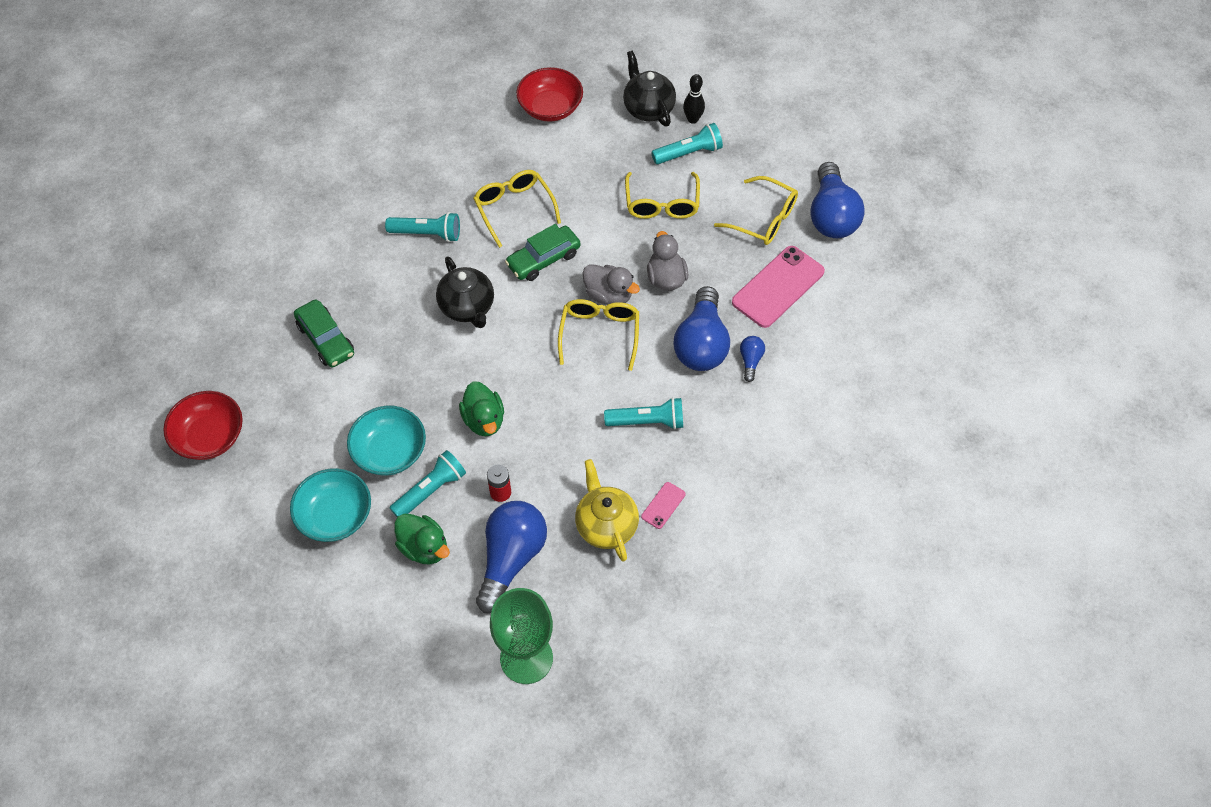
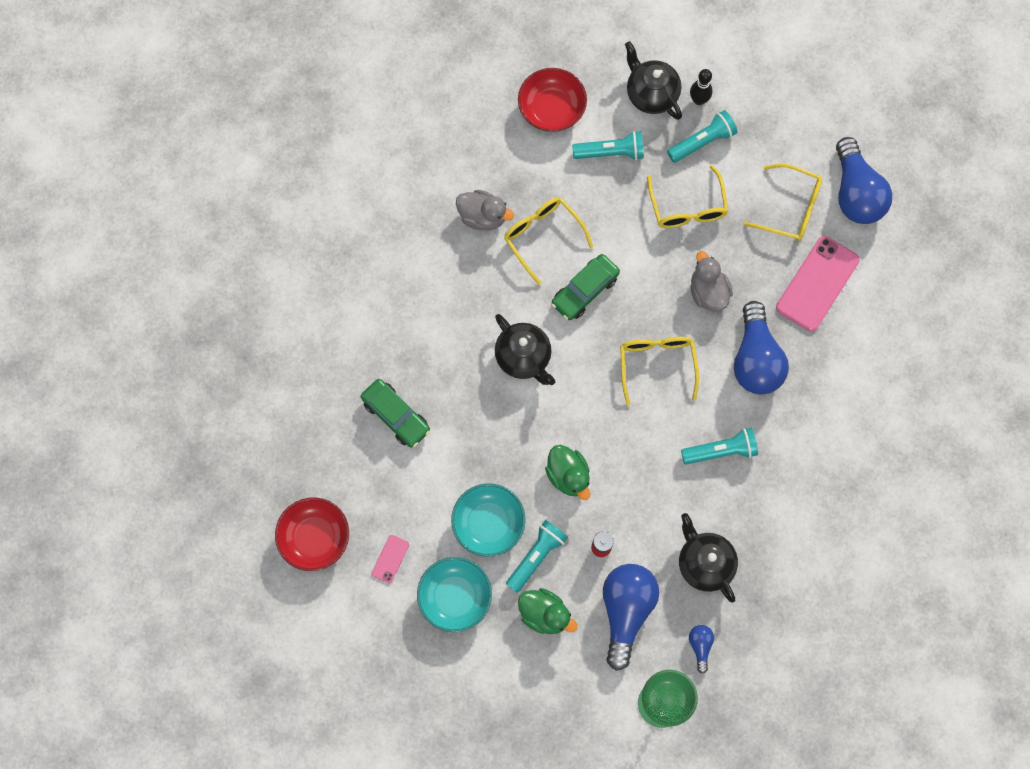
camera: 10 degrees left, 15 degrees up
(427, 233) = (463, 280): turquoise flashlight -> turquoise flashlight (610, 152)
(606, 525) = (704, 563): yellow teapot -> black teapot
(608, 295) = (657, 320): grey duck -> grey duck (483, 217)
(663, 505) = (752, 534): pink phone -> pink phone (390, 559)
(750, 361) = (805, 369): blue light bulb -> blue light bulb (700, 646)

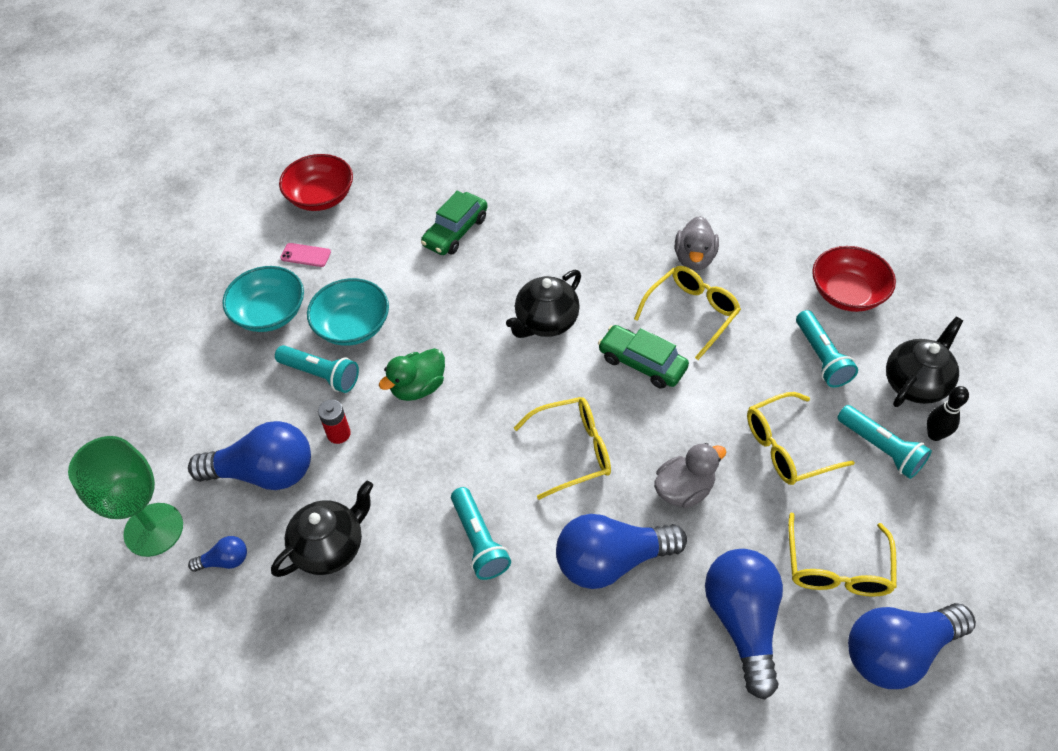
camera: 80 degrees right, 20 degrees down
(545, 614) = (256, 394): green duck -> none
(817, 284) = (742, 621): pink phone -> blue light bulb

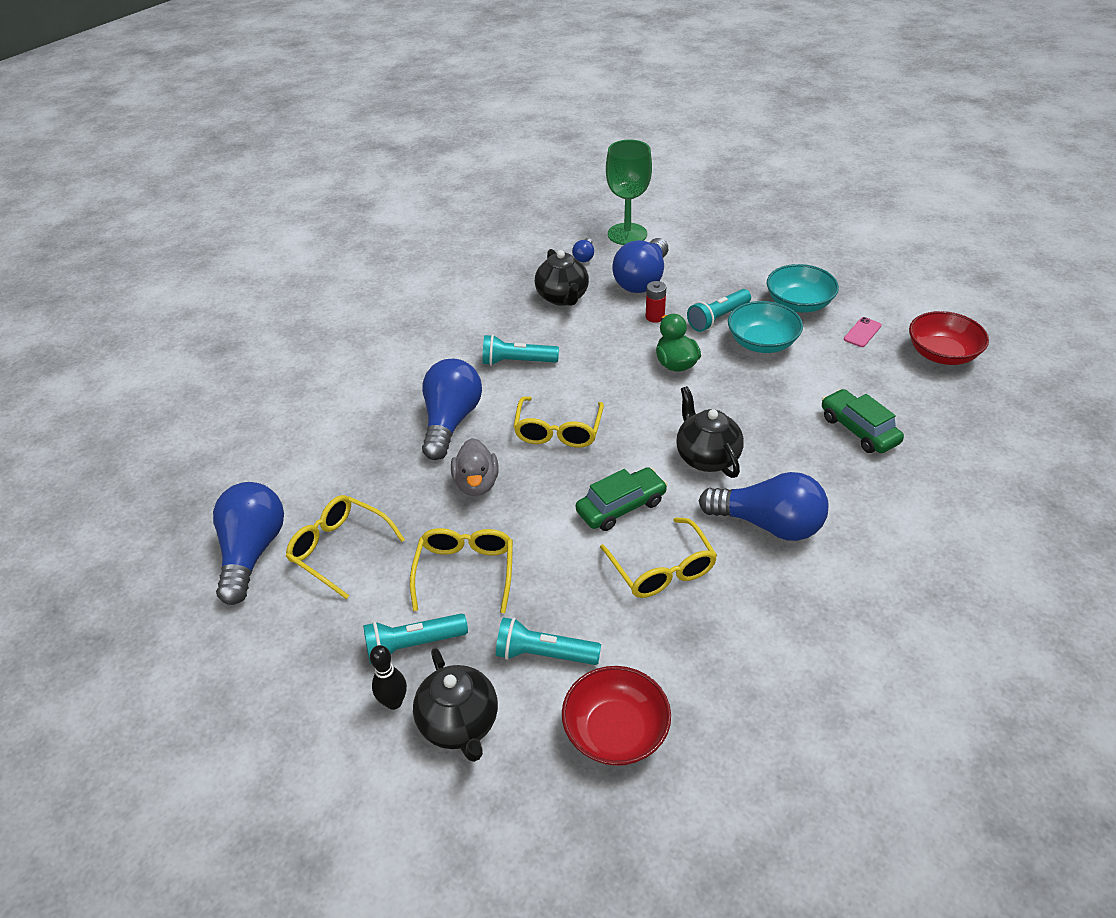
camera: 115 degrees right, 10 degrees down
(694, 258) = (739, 605): grey duck -> none
(742, 621) = (350, 473): blue light bulb -> blue light bulb (768, 524)

